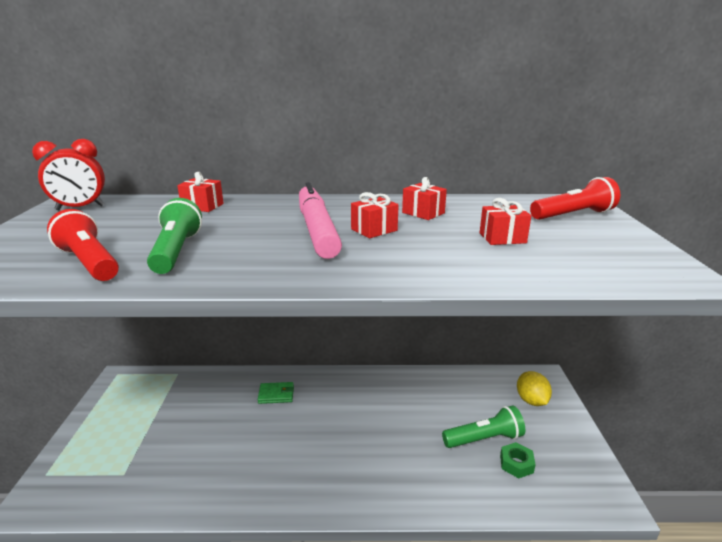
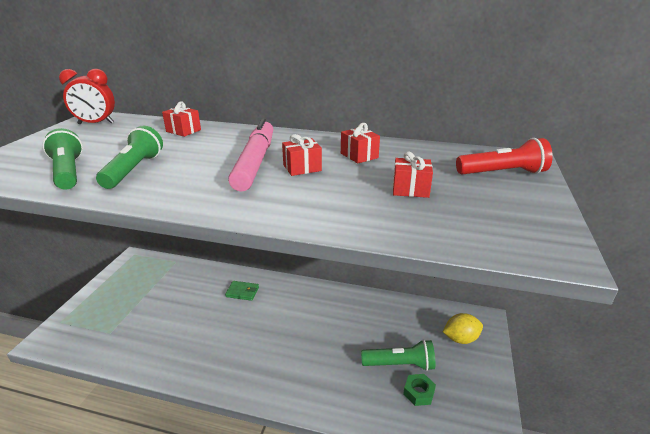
camera: 15 degrees right, 5 degrees up
(89, 263) = (68, 172): red flashlight -> green flashlight
(531, 400) = (460, 339): yellow lemon -> yellow lemon turned 75 degrees clockwise

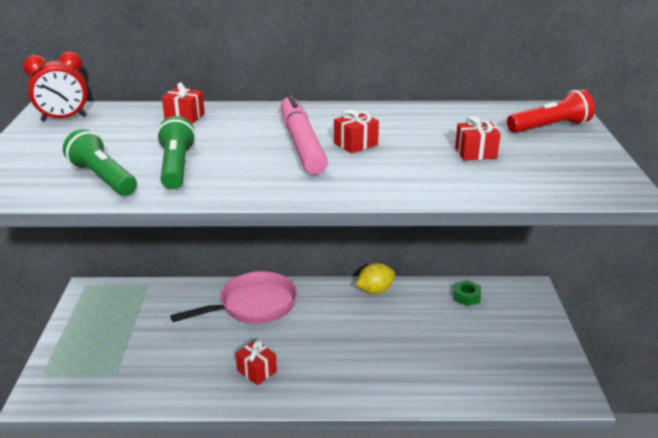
camera: 15 degrees left, 0 degrees up
(242, 292) = (253, 305): green wallet -> pink pan
(359, 155) = (403, 124): red gift -> red gift (256, 371)
(400, 364) = (462, 345): green flashlight -> none
(418, 393) = (491, 367): green nut -> green nut (466, 297)
(460, 339) = (514, 311): yellow lemon -> yellow lemon (375, 291)

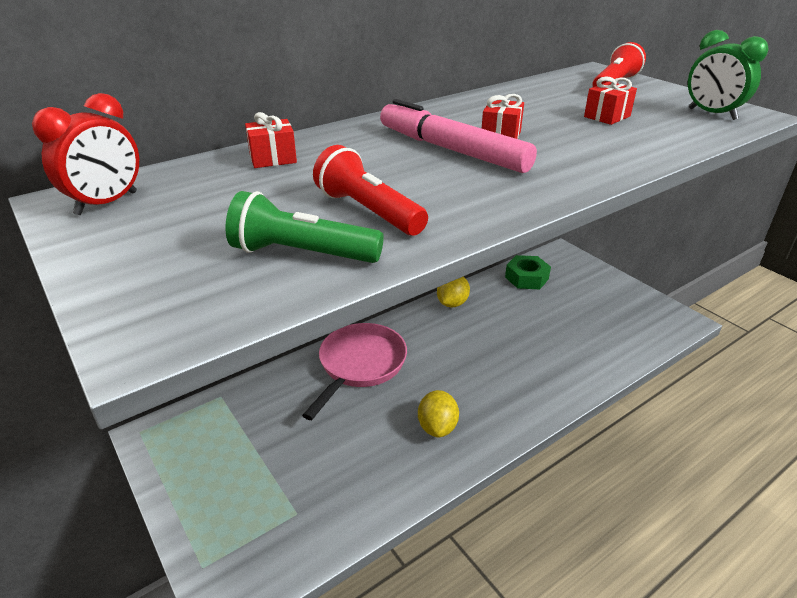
camera: 35 degrees left, 5 degrees up
(176, 167) = (368, 211): green flashlight -> red flashlight
(256, 371) = (437, 427): red gift -> yellow lemon
(466, 297) = (526, 278): green nut -> green nut, size x1.52
(580, 178) = (712, 114): none -> green clock

